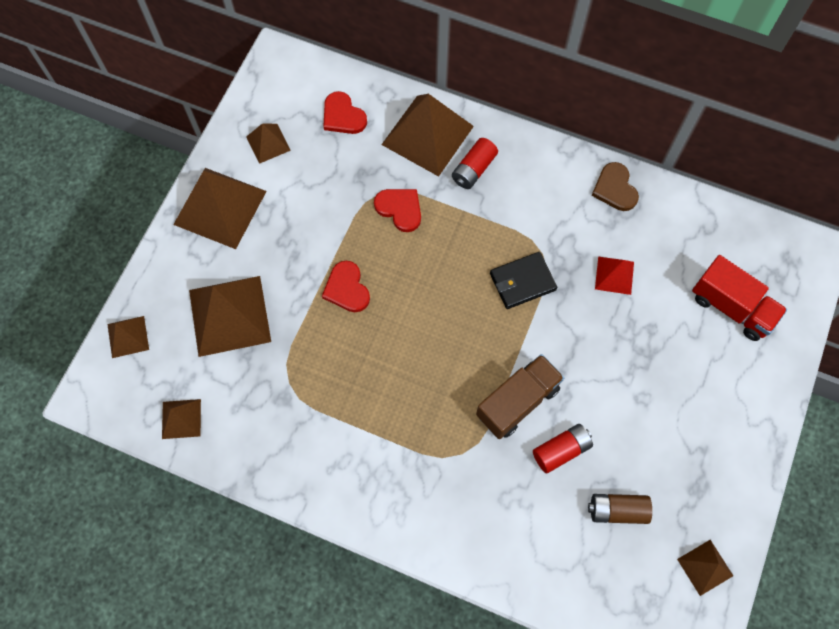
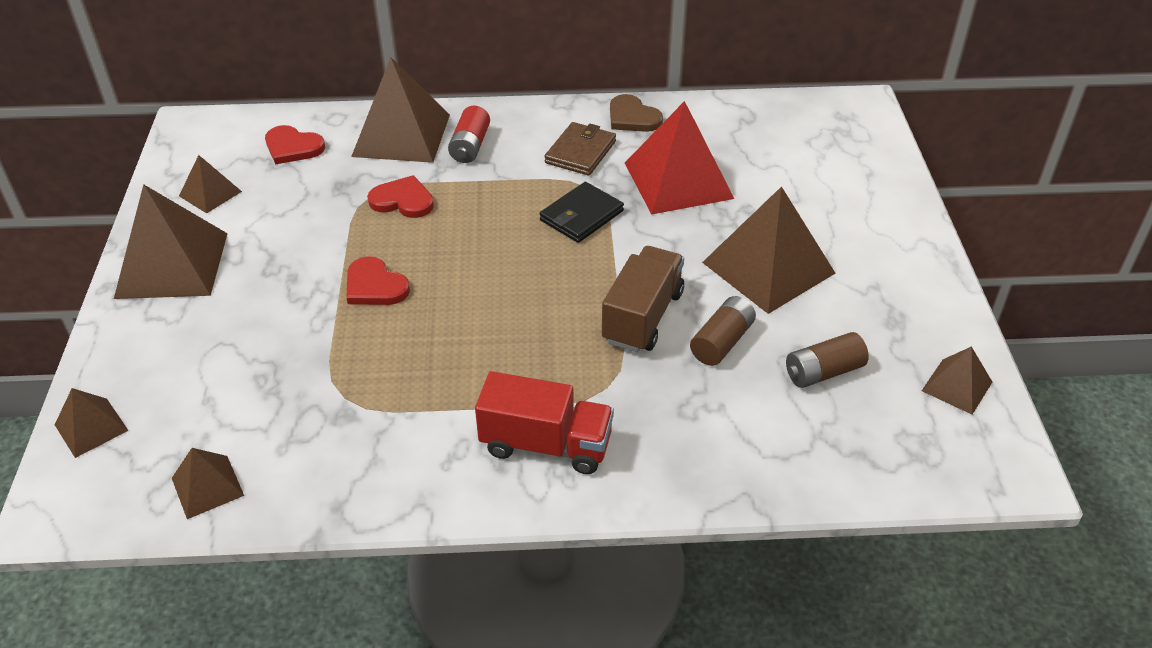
camera: 25 degrees left, 25 degrees down
(229, 315) = (231, 359): brown pyramid -> brown pyramid (768, 267)
(554, 212) = (580, 152): none -> brown wallet
(561, 450) = (722, 342): red battery -> brown battery
(614, 275) = (678, 180): red pyramid -> red pyramid, size x1.97
(731, 307) = (815, 167): red truck -> red truck (546, 445)

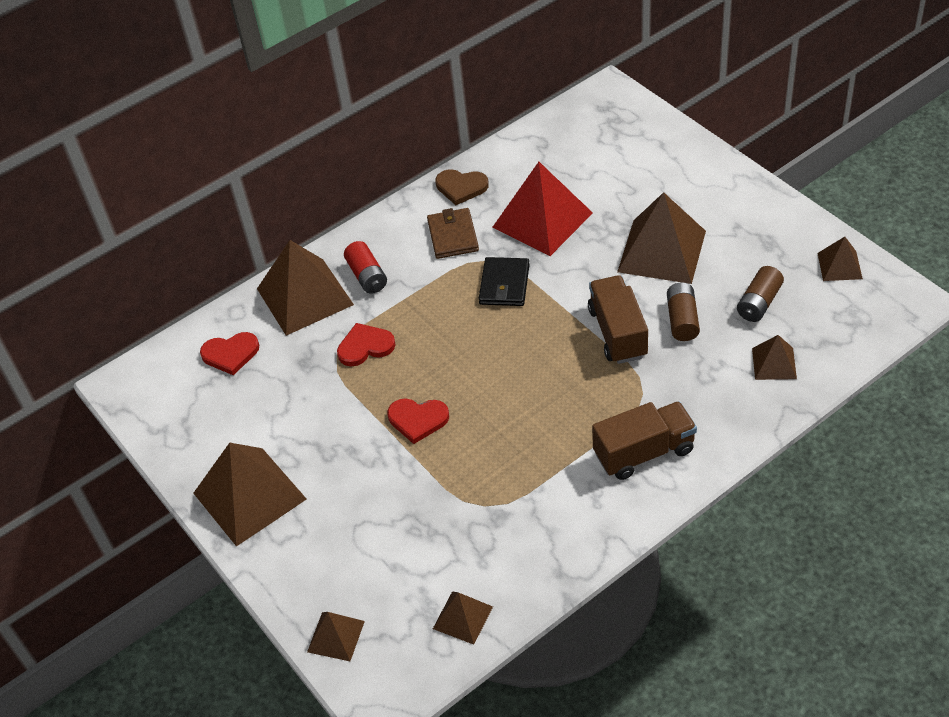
camera: 30 degrees left, 5 degrees up
(210, 193) = (210, 427): brown pyramid -> brown pyramid (774, 363)
(546, 445) = (644, 452): red truck -> brown truck

